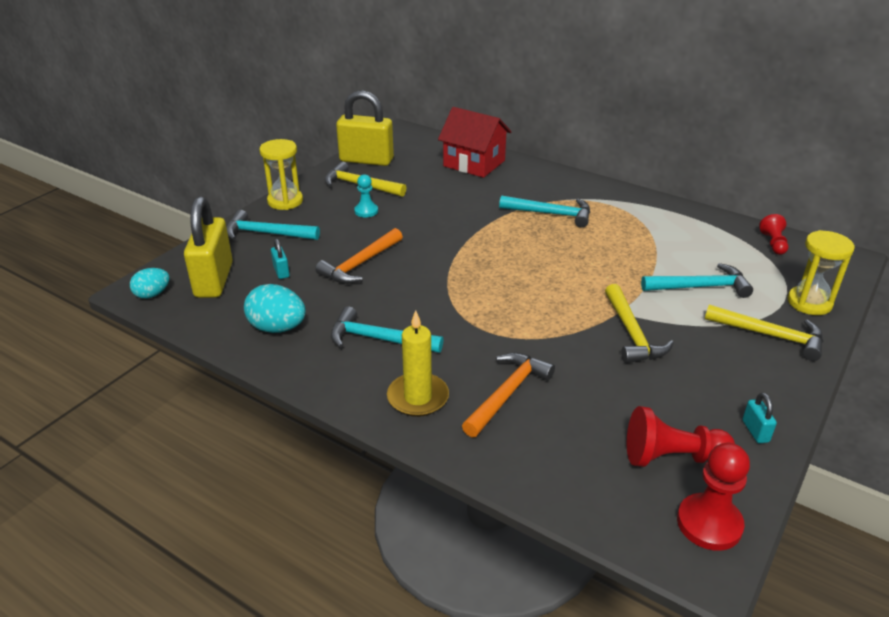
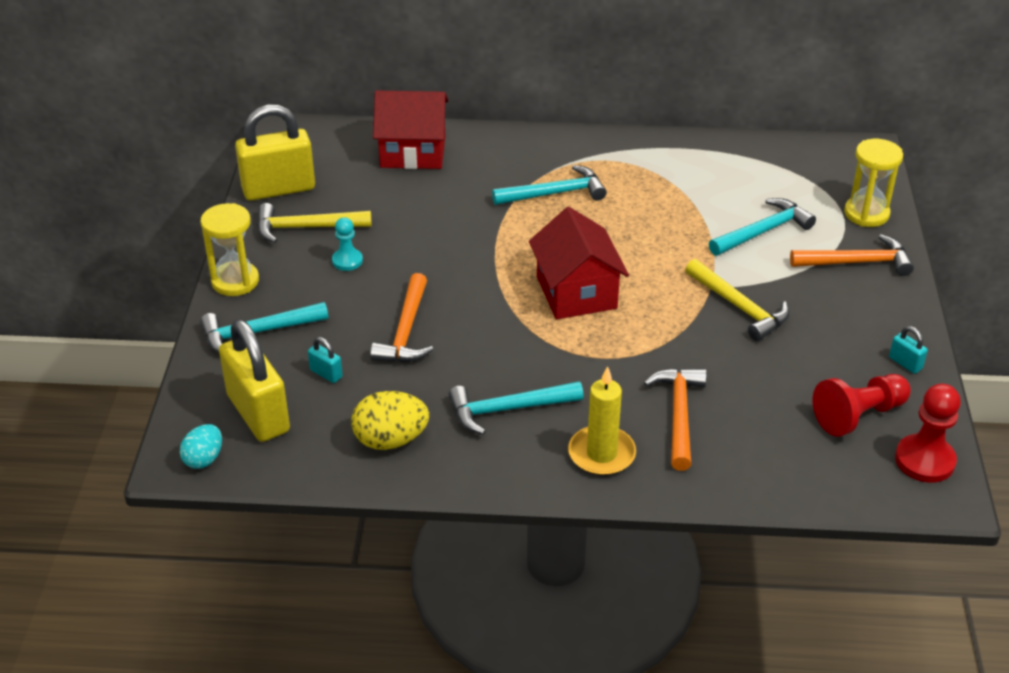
camera: 30 degrees left, 5 degrees up
(277, 328) = (390, 440): turquoise egg -> yellow egg
(506, 280) = (576, 292): none -> red house
(770, 335) = (856, 262): yellow hammer -> orange hammer
(773, 243) = (793, 155): red pawn -> none

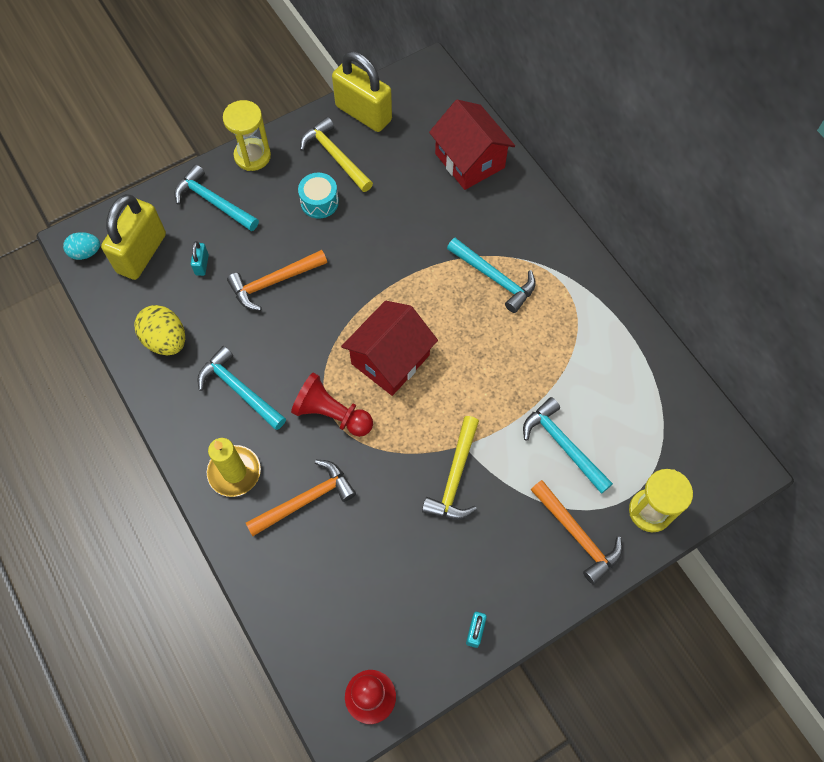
camera: 55 degrees right, 25 degrees up
(347, 261) = (319, 202): turquoise pawn -> turquoise drum
(763, 231) = (563, 445): turquoise hammer -> turquoise hammer turned 150 degrees counterclockwise
(858, 415) = (389, 625): red pawn -> red pawn (332, 414)

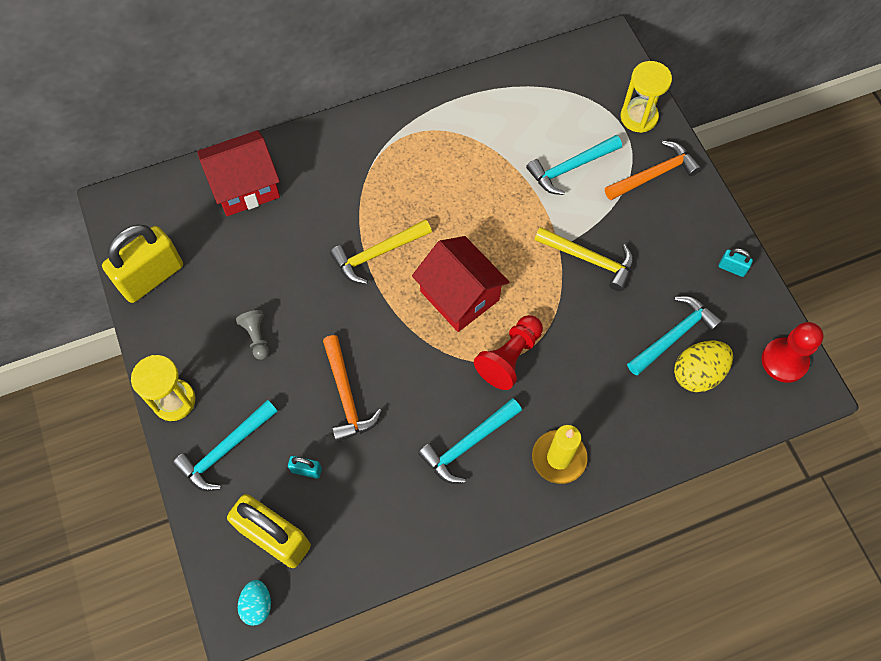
camera: 80 degrees left, 0 degrees up
(166, 340) = (394, 517): yellow egg -> yellow egg (697, 373)
(305, 500) = (596, 393): orange hammer -> none
(319, 202) = (257, 337): turquoise drum -> grey pawn
(335, 156) = (201, 314): yellow hammer -> yellow hammer (378, 254)
(494, 278) = (388, 189): turquoise hammer -> turquoise hammer (673, 335)

